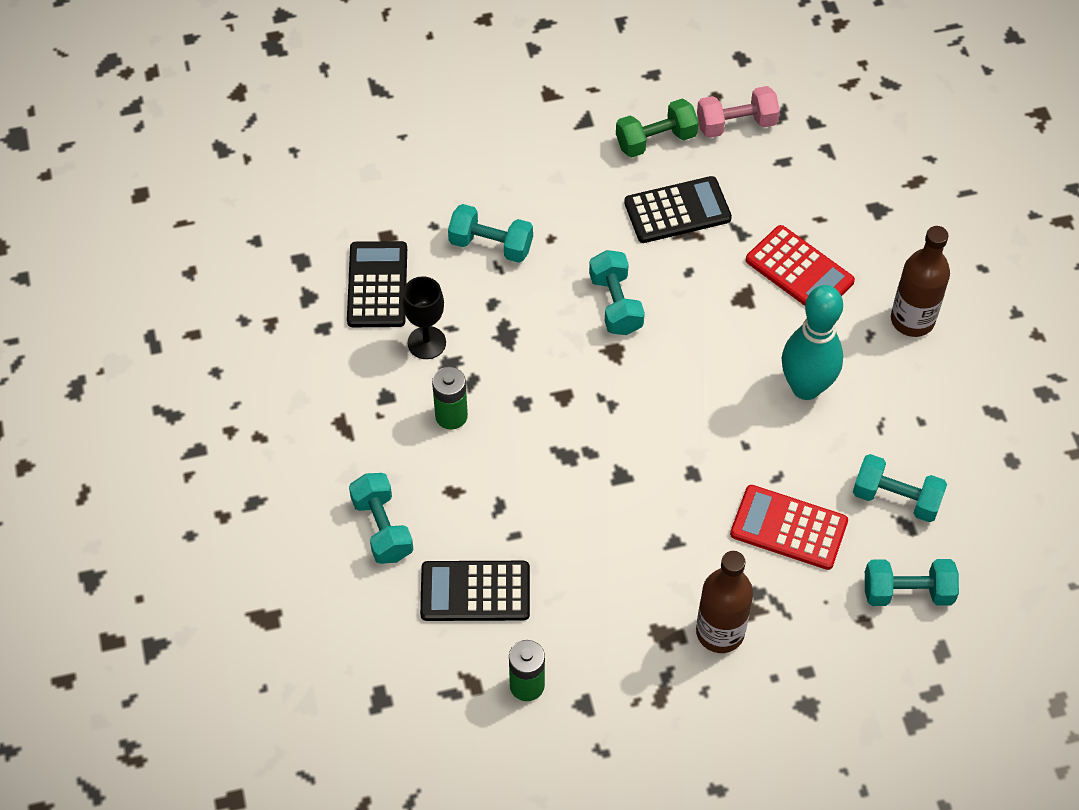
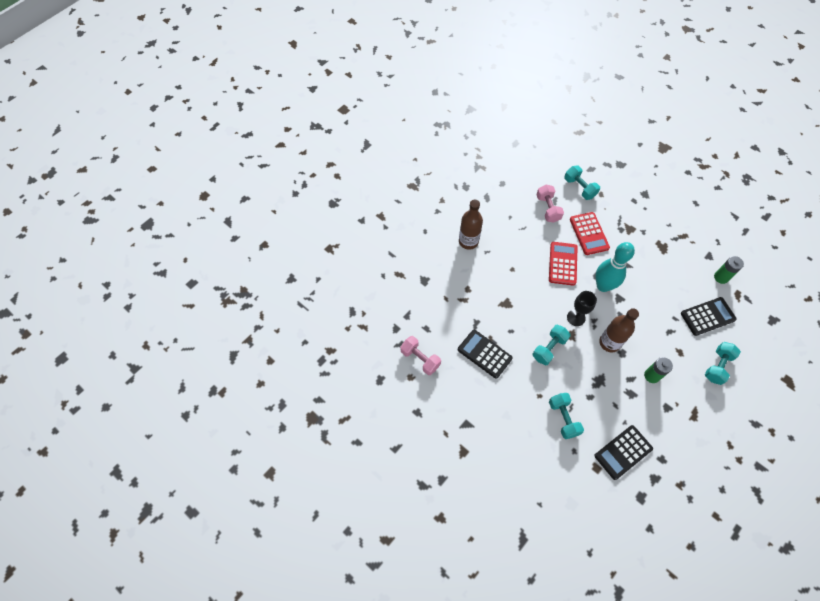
camera: 125 degrees left, 5 degrees up
(426, 343) = (630, 410): black goblet -> black goblet (576, 317)
(475, 592) = (707, 316): black calculator -> black calculator turned 75 degrees counterclockwise
(656, 140) = (454, 386): green dumbbell -> none
(720, 632) = (645, 232): brown bottle -> brown bottle (609, 343)
(799, 271) = (477, 291): red calculator -> red calculator (562, 263)
(806, 387) = (528, 260): turquoise bowling pin -> turquoise bowling pin (603, 286)
(896, 498) = (548, 208): turquoise dumbbell -> pink dumbbell

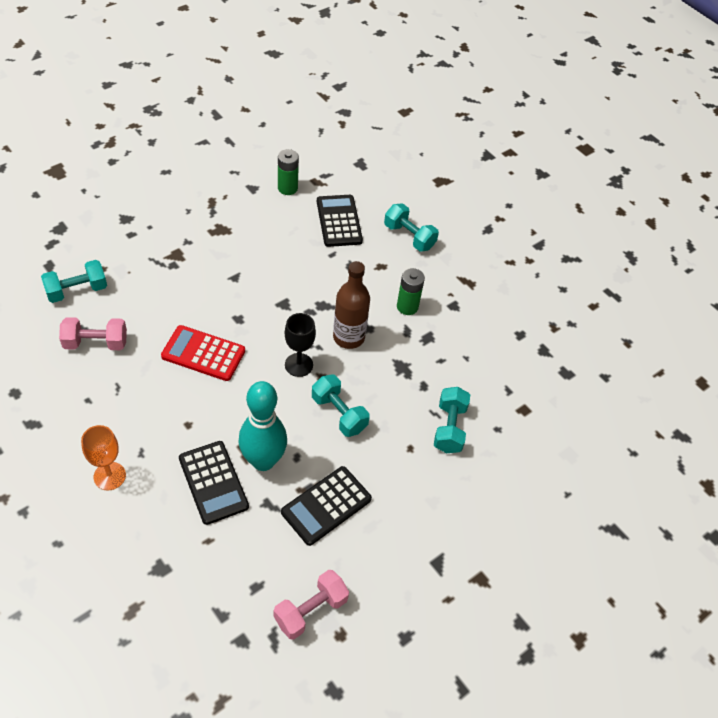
camera: 85 degrees left, 10 degrees down
(468, 241) = (109, 476): brown bottle -> orange goblet
(563, 418) = (449, 428): turquoise dumbbell -> turquoise dumbbell turned 75 degrees counterclockwise
(589, 233) = (164, 305): red calculator -> none
(603, 286) = (258, 316): turquoise bowling pin -> turquoise bowling pin (263, 461)
(623, 452) = (506, 373): black calculator -> black calculator (213, 482)

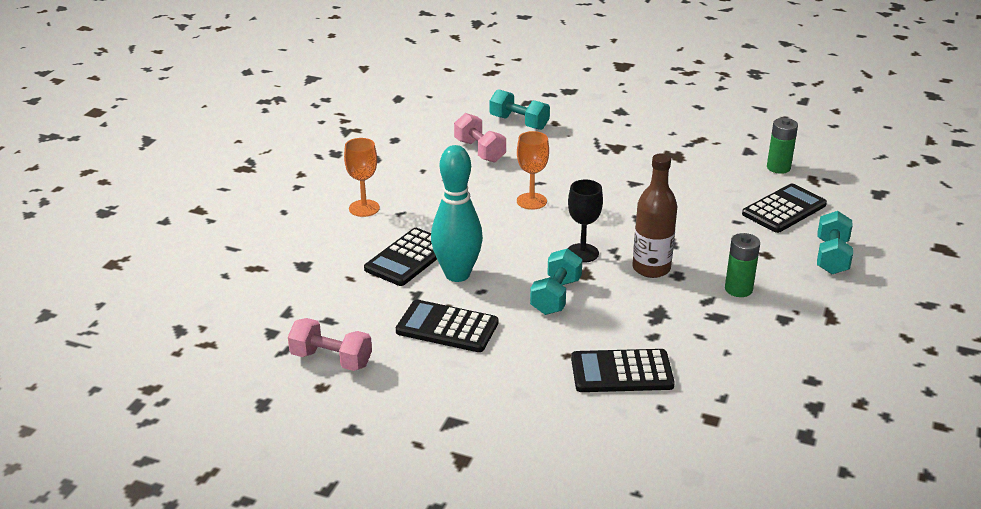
camera: 65 degrees right, 20 degrees down
(203, 354) = (531, 201): red calculator -> orange goblet
(449, 428) = (621, 372): turquoise dumbbell -> black calculator

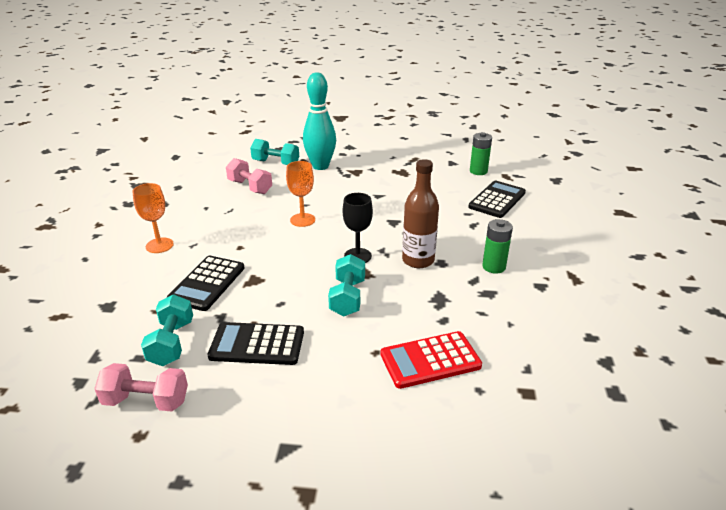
camera: 15 degrees left, 0 degrees up
(457, 274) = (255, 292): turquoise bowling pin -> turquoise bowling pin (320, 166)
(621, 372) = (430, 360): black calculator -> red calculator
(831, 257) = (549, 230): turquoise dumbbell -> turquoise dumbbell (171, 343)

